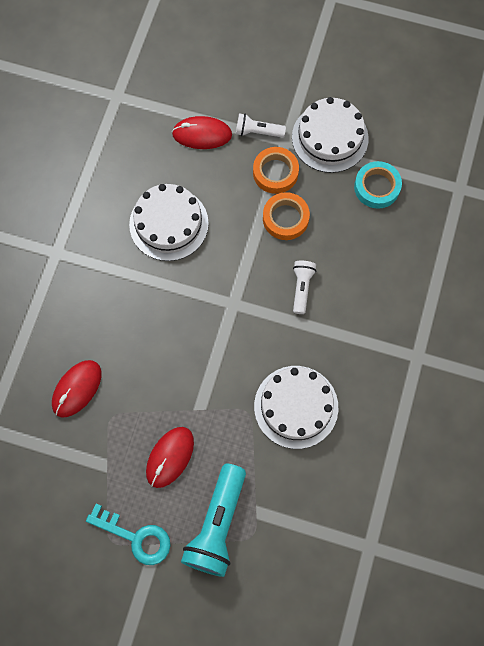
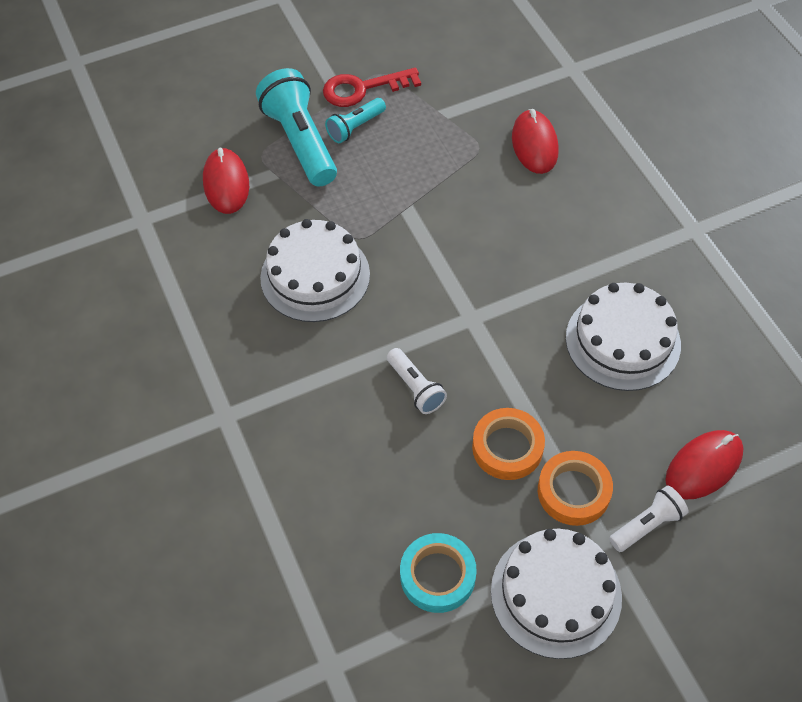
camera: 140 degrees right, 15 degrees down
(136, 537) = (362, 89): turquoise key -> red key
(170, 457) = (394, 157): red mouse -> red mouse (226, 184)
(171, 505) = (355, 127): none -> turquoise flashlight

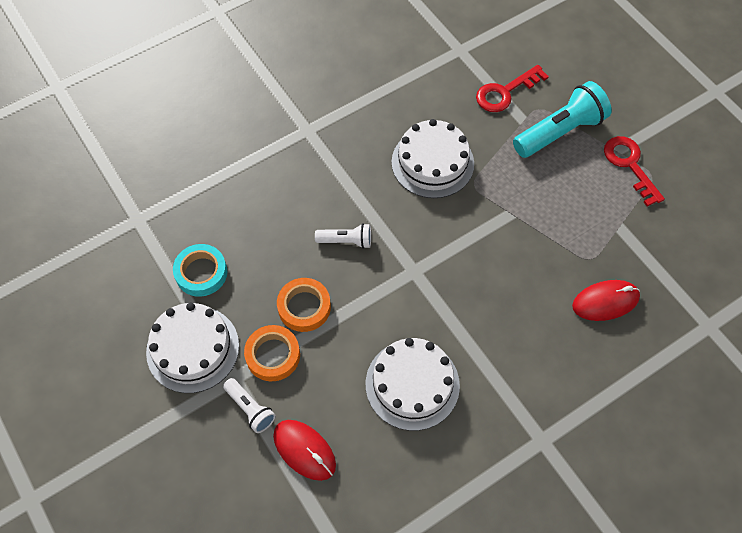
camera: 80 degrees right, 5 degrees up
(226, 184) = (505, 92): red mouse -> red key
(355, 127) = (585, 166): turquoise flashlight -> none
(415, 388) = (346, 241): white flashlight -> white flashlight turned 135 degrees counterclockwise

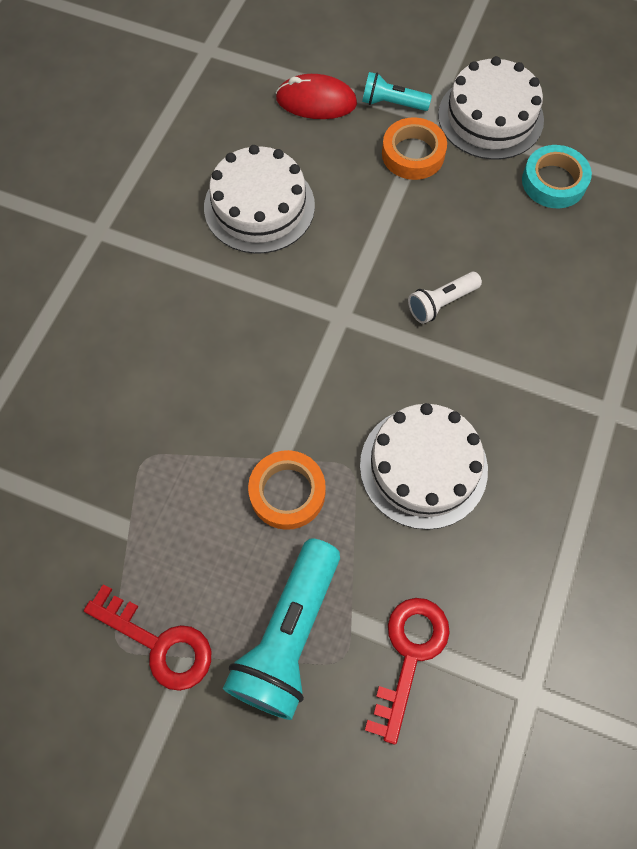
camera: 145 degrees right, 5 degrees up
(250, 409) = (392, 103): white flashlight -> turquoise flashlight
(304, 307) = (423, 211): orange tape -> orange tape (287, 492)
(605, 301) = (100, 415): red mouse -> none

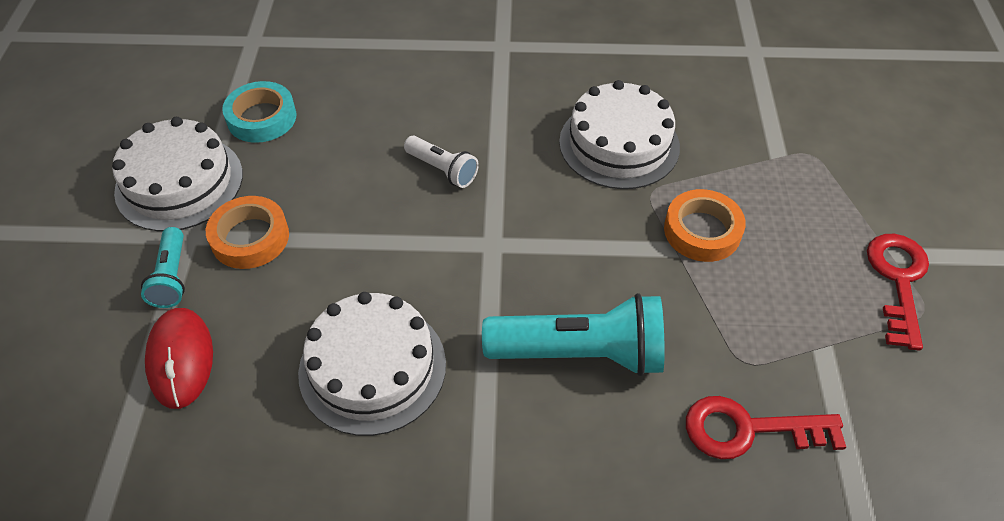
camera: 110 degrees left, 15 degrees down
(288, 635) = (820, 192): turquoise flashlight -> turquoise flashlight (580, 353)
(409, 655) = (778, 117): red key -> red key (748, 429)

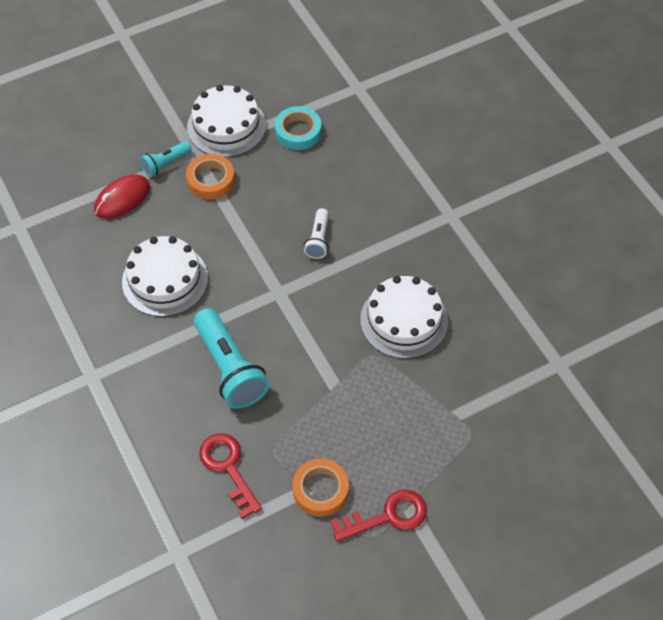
camera: 60 degrees right, 5 degrees up
(702, 231) = (359, 394): orange tape -> orange tape (320, 490)

